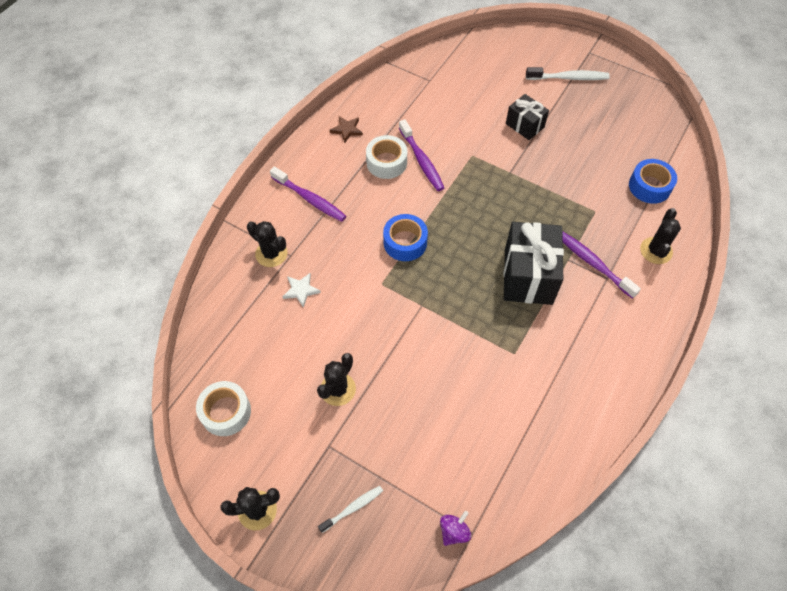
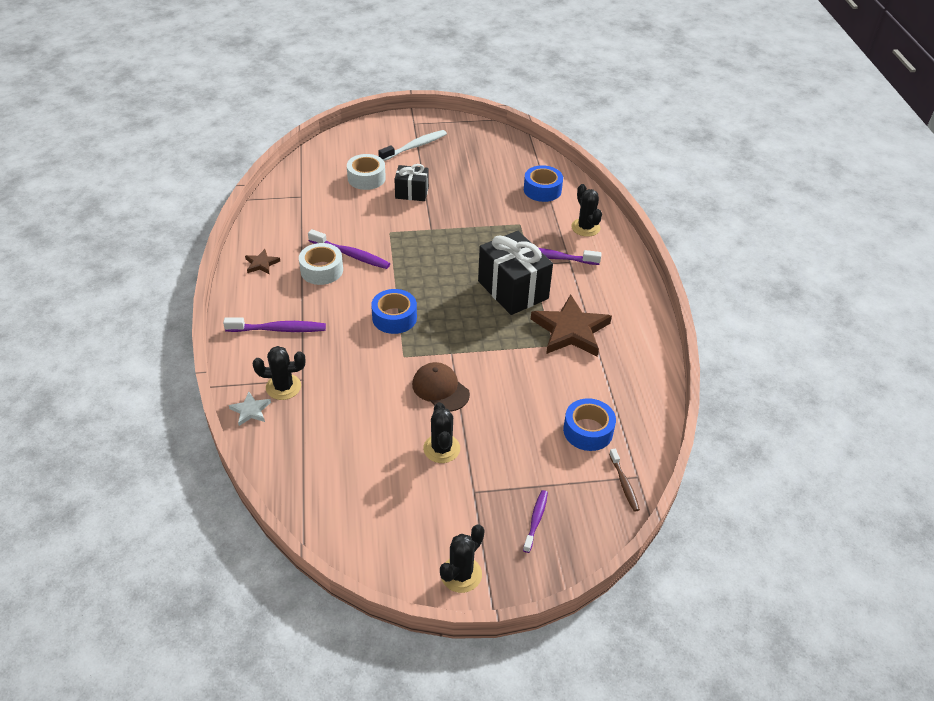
camera: 40 degrees left, 15 degrees down
(226, 412) = (361, 524): white tape -> white tape (366, 178)
(301, 290) = (338, 398): white star -> white star (250, 410)
(353, 508) = (536, 520): white toothbrush -> purple toothbrush
(384, 333) = (440, 389): none -> brown cap
(454, 531) = (624, 484): purple spinning top -> brown toothbrush
(469, 458) = (588, 431): none -> blue tape
(543, 349) = (570, 330): none -> brown star

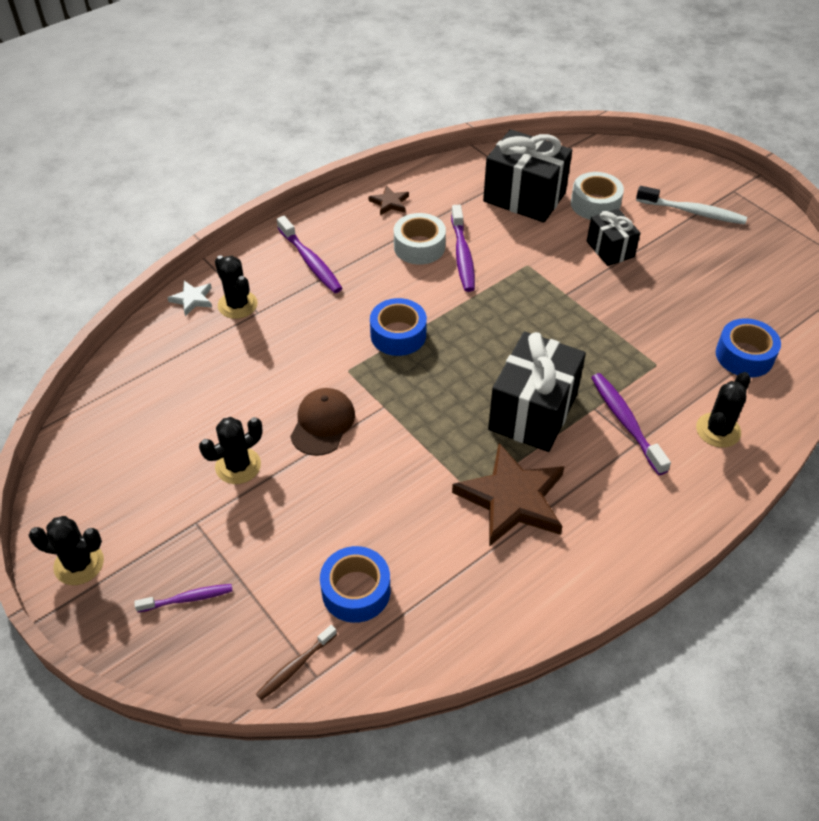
camera: 60 degrees right, 5 degrees up
(327, 202) = (524, 197): none -> black gift

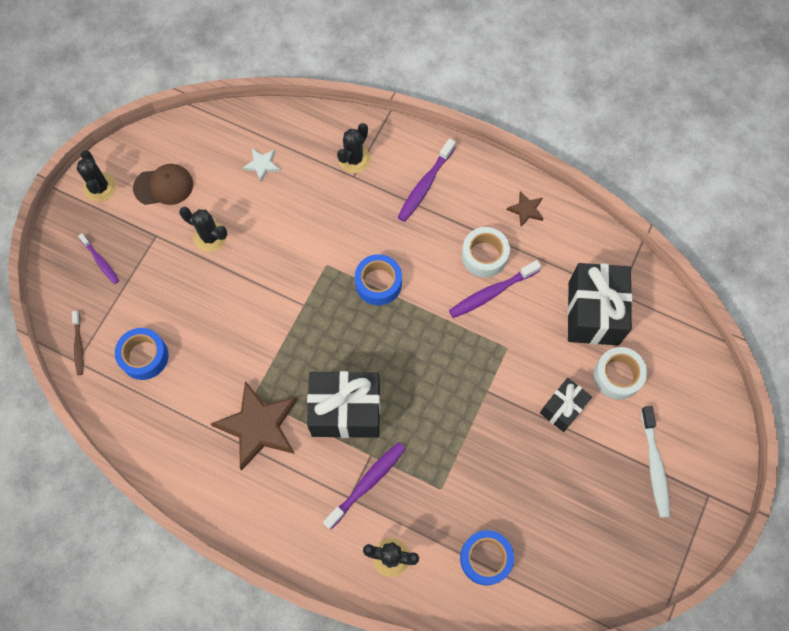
camera: 65 degrees right, 20 degrees up
(192, 299) = (344, 126): white star -> white star (262, 165)
(295, 666) = (79, 346): brown toothbrush -> brown toothbrush turned 120 degrees counterclockwise
(323, 423) = (269, 271): brown cap -> brown cap (164, 186)

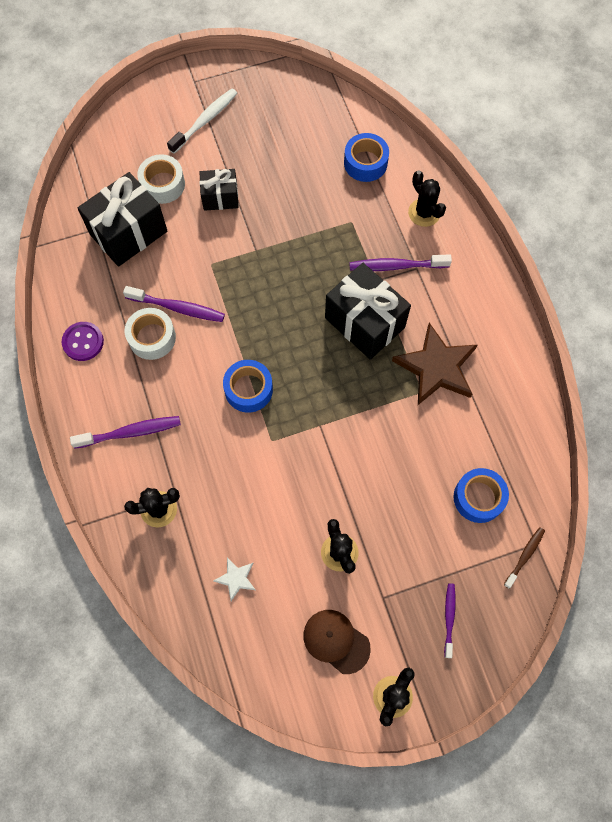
camera: 135 degrees left, 0 degrees up
(526, 210) = (83, 342): brown star -> purple button

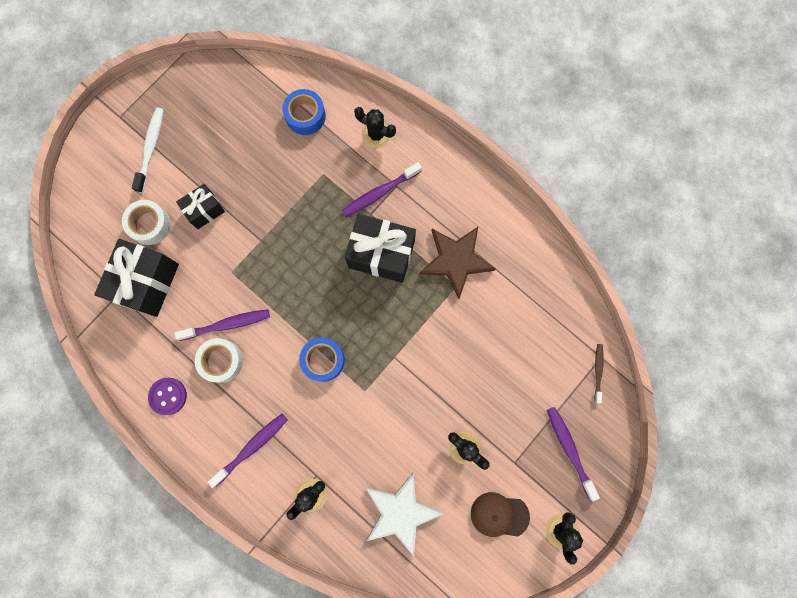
camera: 30 degrees left, 10 degrees up
(236, 578) = (400, 512): white star -> white star, size x2.15
(449, 618) = (569, 449): purple toothbrush -> purple toothbrush, size x1.60
(478, 498) = (542, 346): blue tape -> none

